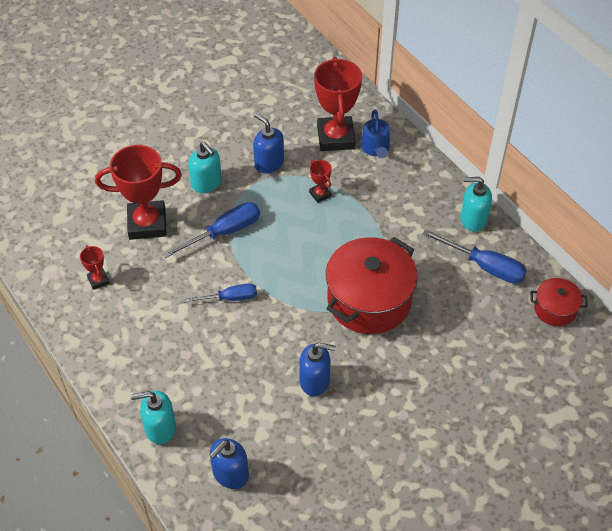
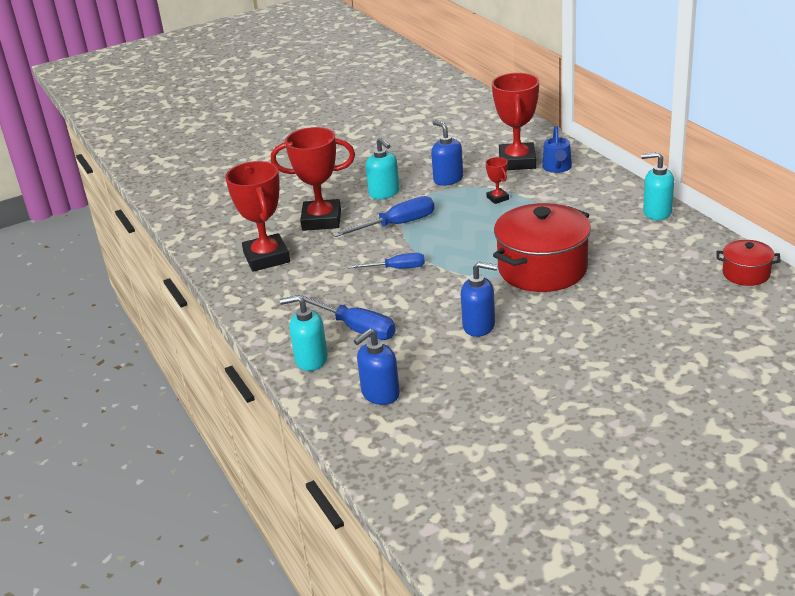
camera: 10 degrees right, 20 degrees down
(98, 280) = (266, 258): red trophy -> red trophy, size x2.22
(484, 266) = (668, 244): blue screwdriver -> blue screwdriver (355, 328)

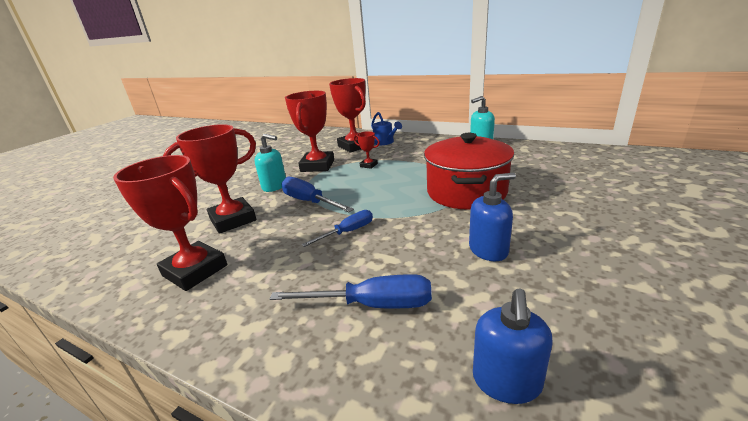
camera: 35 degrees left, 5 degrees down
(311, 359) = (359, 375): turquoise soap dispenser -> none
(397, 225) = (309, 202): blue screwdriver -> blue screwdriver turned 75 degrees counterclockwise
(448, 179) = (317, 166): blue soap dispenser -> red trophy
(746, 274) = (589, 154): red pot -> none

